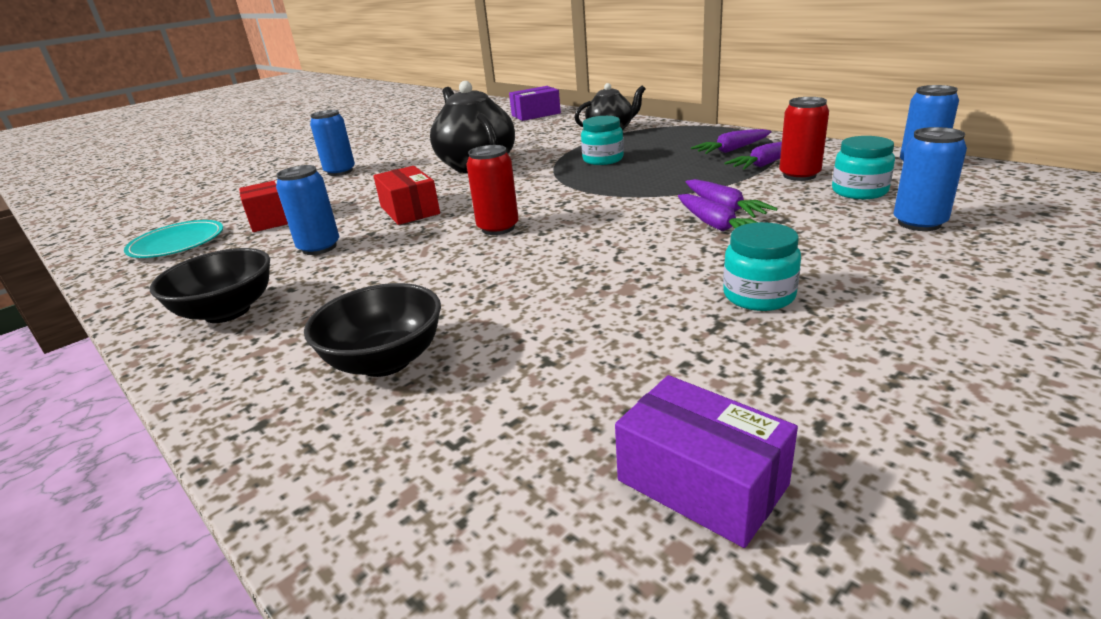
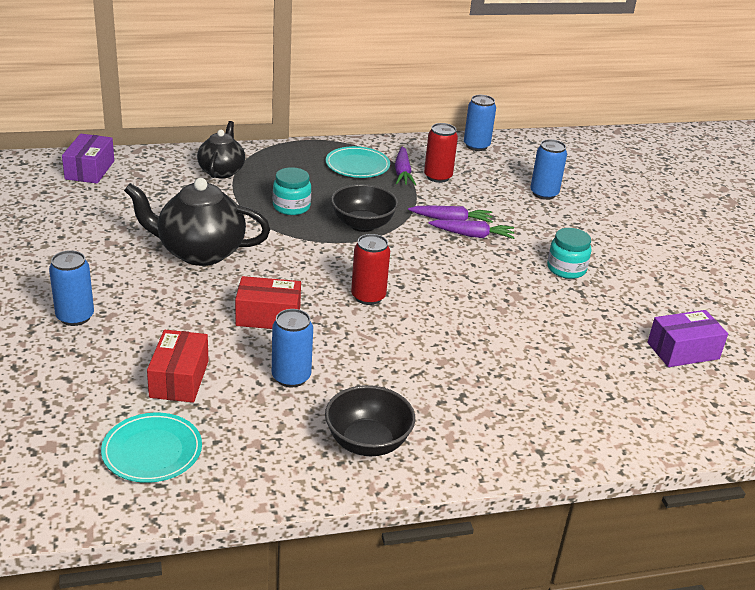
camera: 65 degrees left, 5 degrees up
(385, 361) = (514, 395): black bowl -> black bowl (362, 224)
(732, 150) = (357, 165): purple carrot -> turquoise plate
(859, 191) = (486, 180): turquoise jar -> none

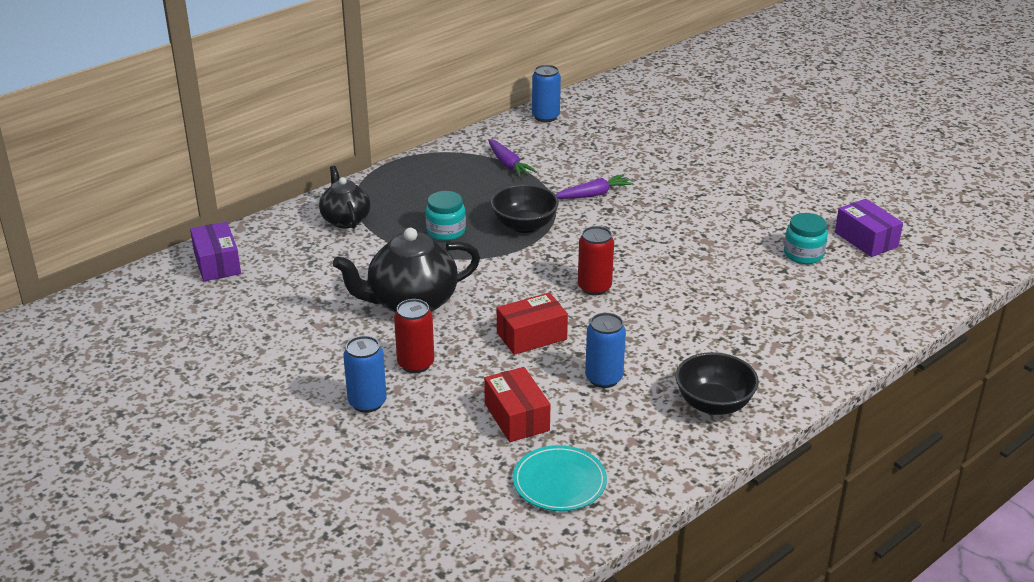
camera: 25 degrees left, 0 degrees up
(357, 165) = (462, 171): turquoise plate -> none
(438, 177) = (542, 158): red can -> red can (415, 364)
(472, 235) = (623, 202): purple carrot -> none
(544, 194) = (644, 143): blue can -> none
(566, 269) = (723, 204): turquoise jar -> turquoise jar (803, 254)
(683, 351) = (866, 239): purple box -> purple box turned 75 degrees counterclockwise

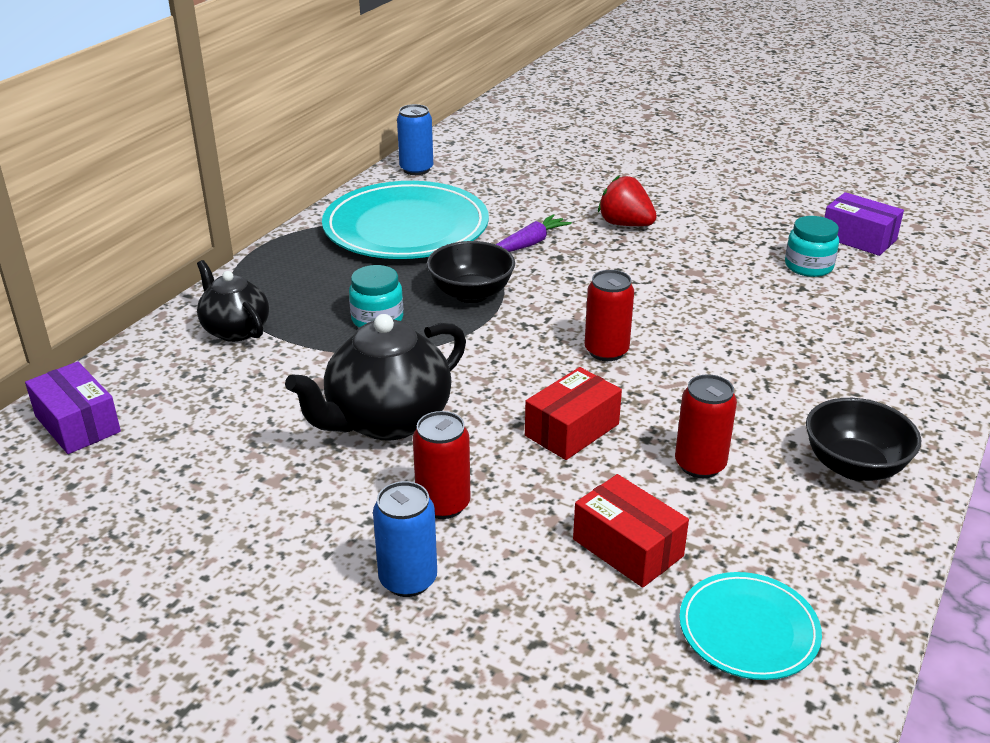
camera: 20 degrees left, 0 degrees up
(508, 164) = (406, 227): purple carrot -> turquoise plate
(604, 378) = (700, 465): blue can -> red can
(680, 192) = (625, 224): none -> red strawberry

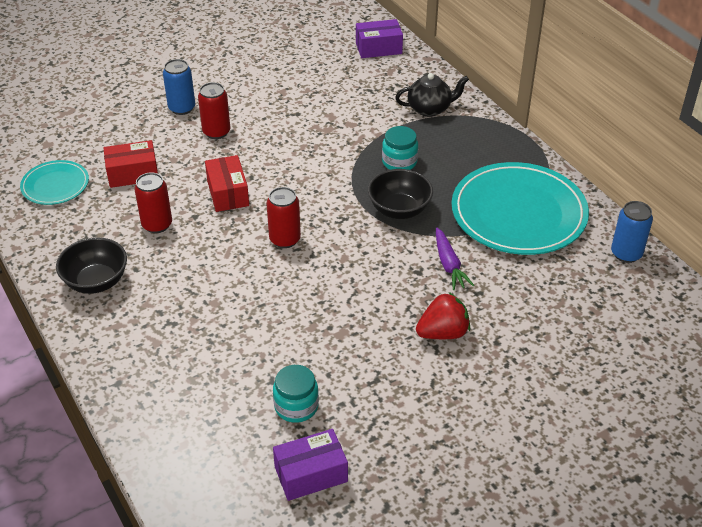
camera: 120 degrees right, 10 degrees up
(387, 421) = (295, 135): black teapot -> none

